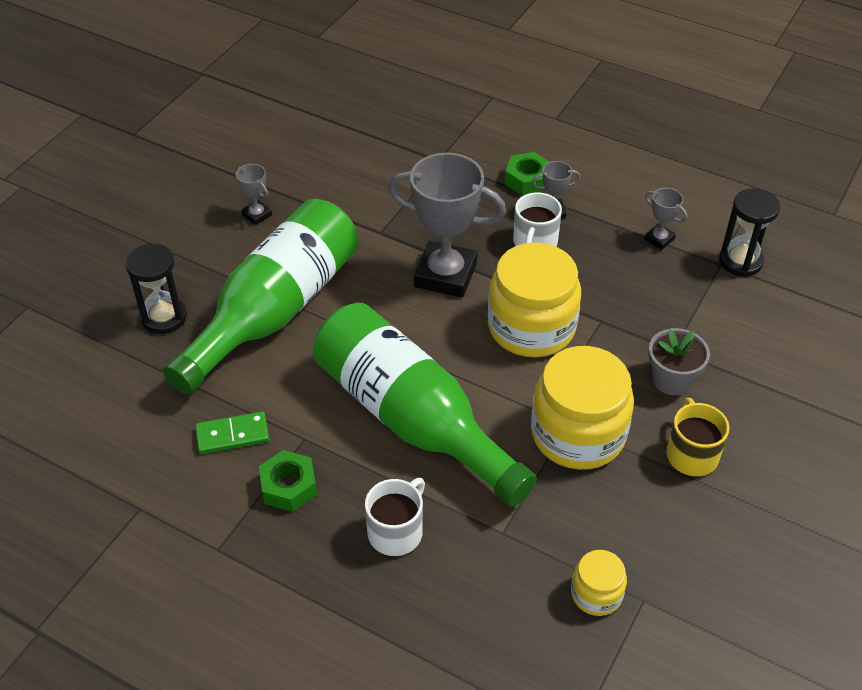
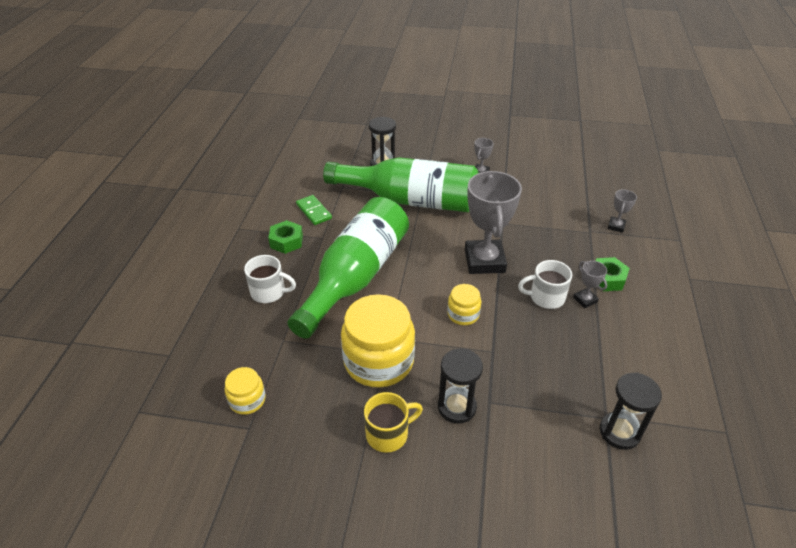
camera: 70 degrees right, 5 degrees down
(531, 327) = (463, 314): yellow jar -> yellow jar, size x0.49
(659, 239) = (604, 369): grey trophy -> grey trophy (616, 226)
(672, 380) = (456, 407): grey flower pot -> black hourglass

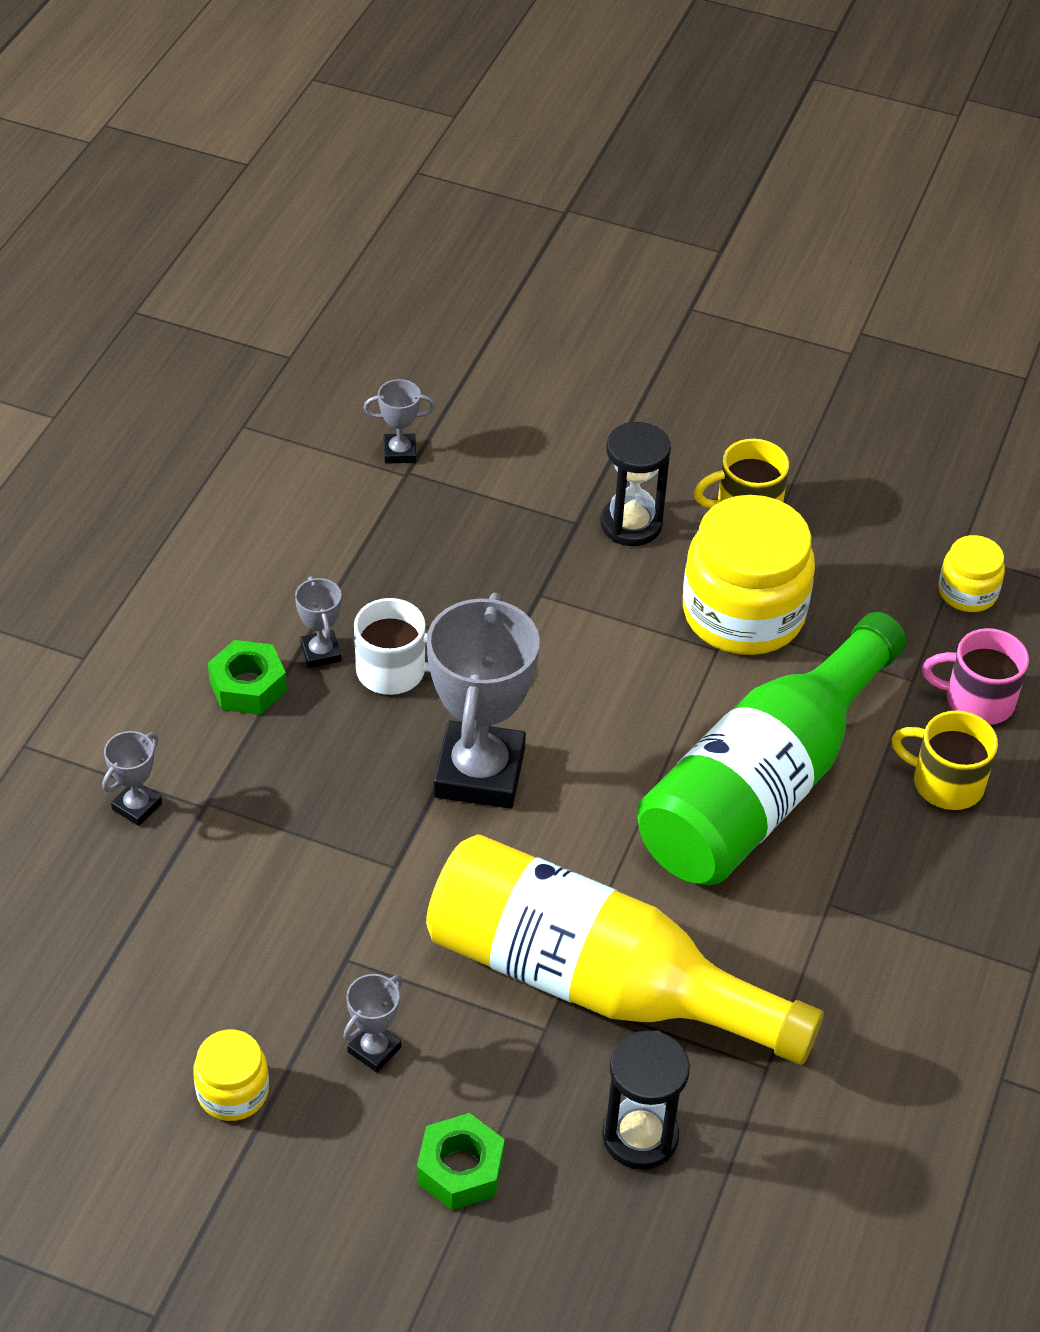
camera: 170 degrees left, 5 degrees up
(249, 335) = (977, 700): none -> pink mug
(269, 292) = (945, 783): white mug -> yellow mug
(286, 241) = (914, 907): green nut -> green nut (460, 1169)
(314, 211) = (847, 990): green domino -> none
(410, 200) = (594, 981): green bottle -> yellow bottle
(463, 314) = (567, 667): yellow jar -> yellow jar (233, 1091)
(619, 432) = (399, 452): black hourglass -> grey trophy

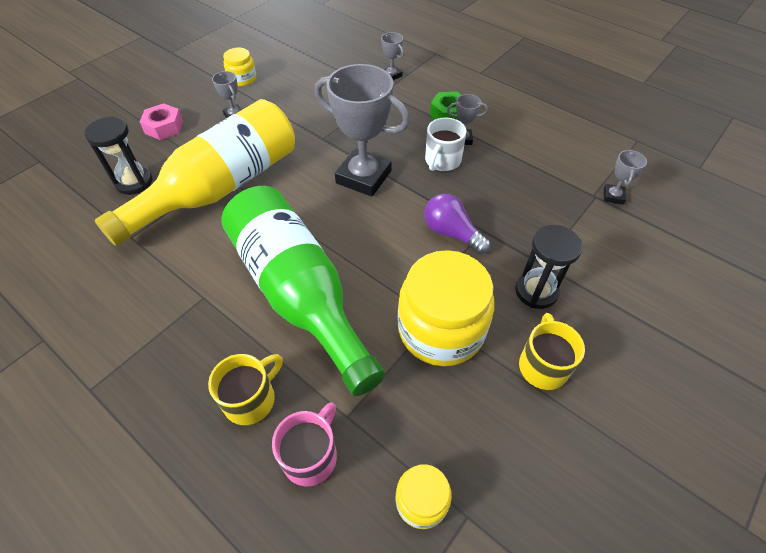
camera: 110 degrees right, 5 degrees up
(460, 1169) = (164, 127): green nut -> pink nut
(562, 630) = (452, 233): none -> purple light bulb

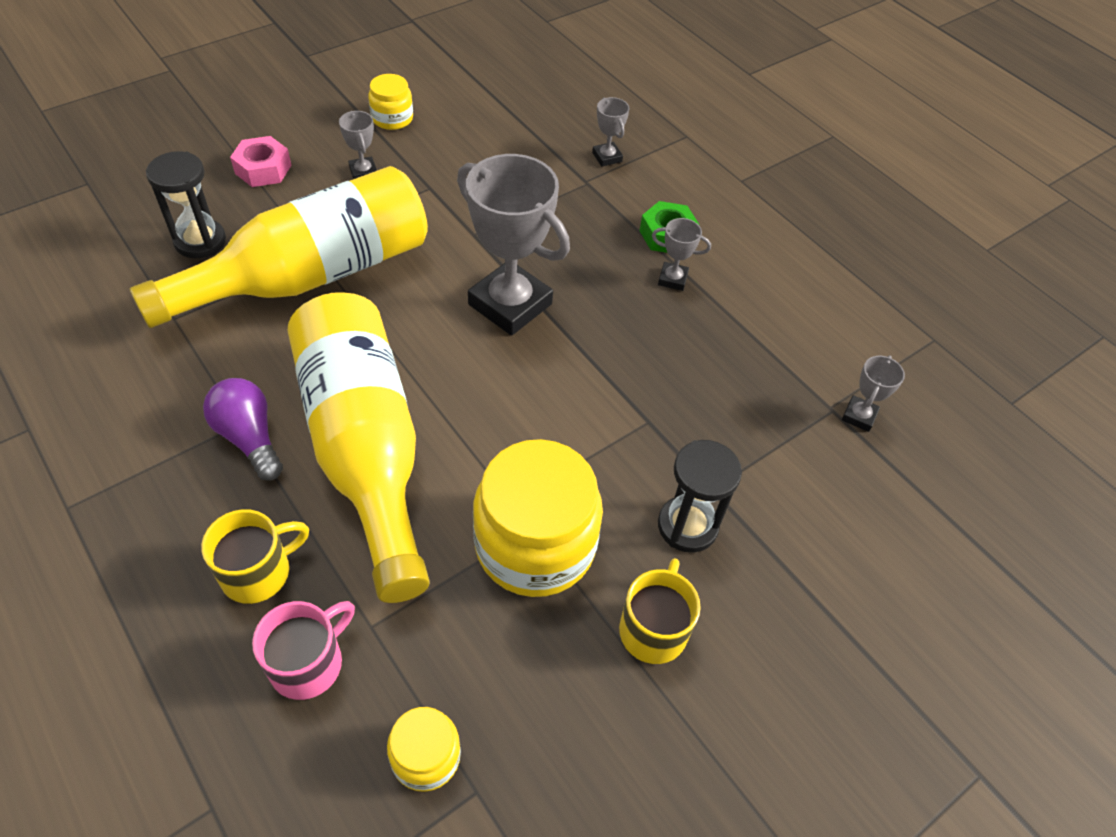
camera: 10 degrees right, 0 degrees up
(299, 293) = (365, 448): green bottle -> yellow bottle
(442, 161) = (630, 305): white mug -> none
(452, 233) = (602, 415): purple light bulb -> purple light bulb (249, 437)

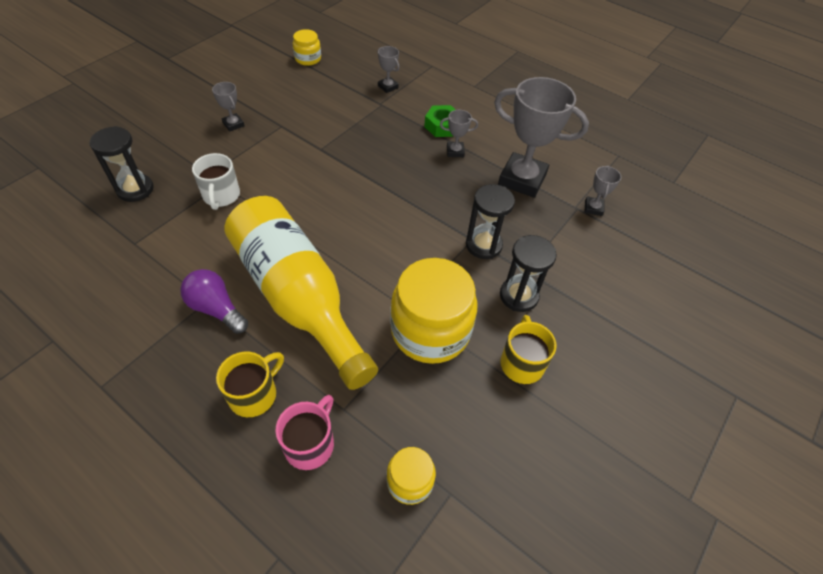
camera: 15 degrees left, 0 degrees up
(263, 169) = (163, 135): pink nut -> none
(311, 275) = (221, 196): yellow bottle -> white mug
(392, 118) = (240, 87): yellow jar -> yellow jar (308, 59)
(510, 304) = (360, 187): grey trophy -> grey trophy (522, 179)
(662, 435) = (483, 245): none -> black hourglass

